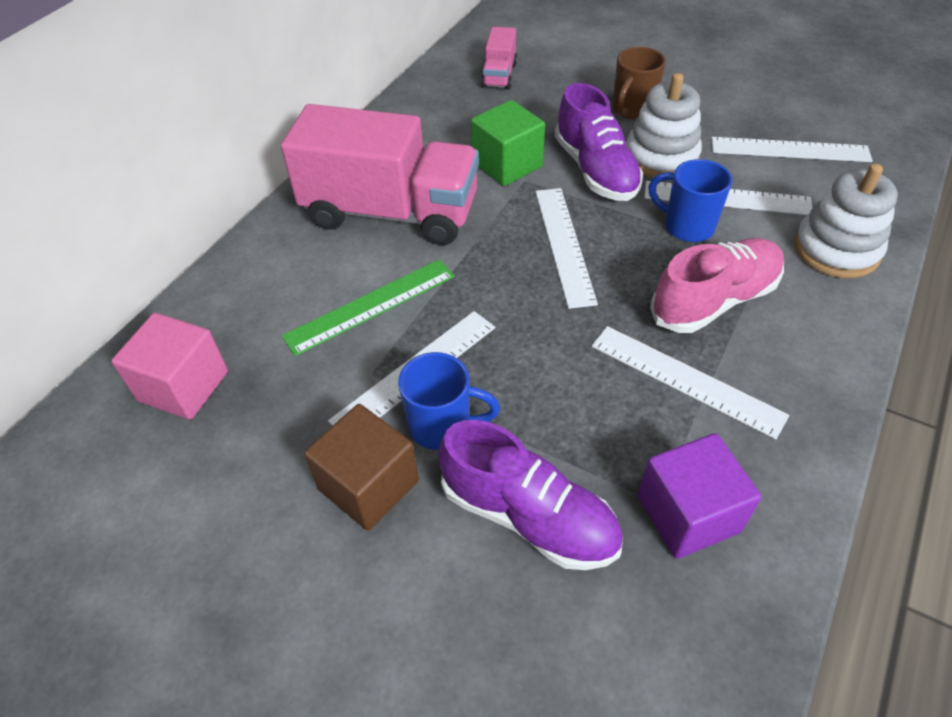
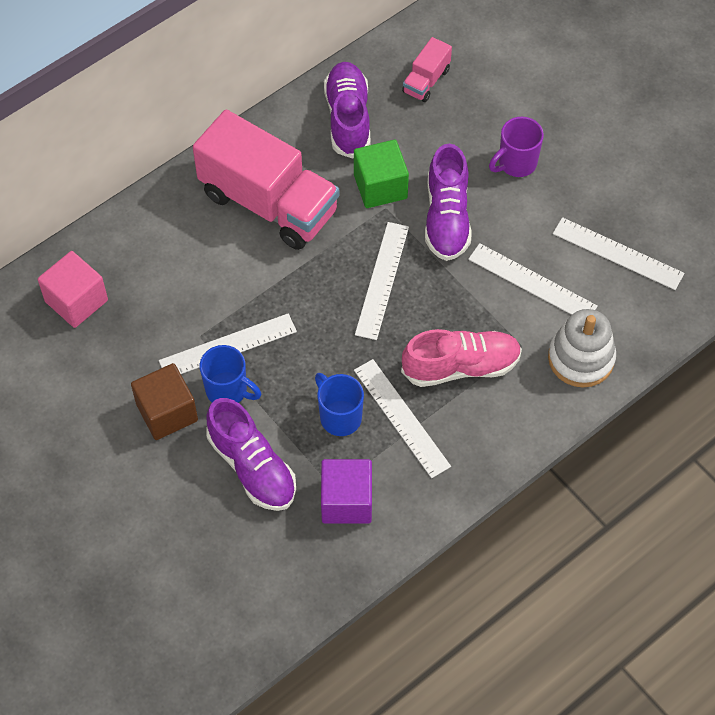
camera: 20 degrees right, 10 degrees up
(371, 306) = (220, 282): green ruler -> none
(438, 121) = (348, 118): none -> purple shoe
(632, 110) = (516, 163): brown mug -> purple mug
(661, 157) = (508, 223): white stacking toy -> none
(687, 226) = (483, 297): blue mug -> blue mug (339, 417)

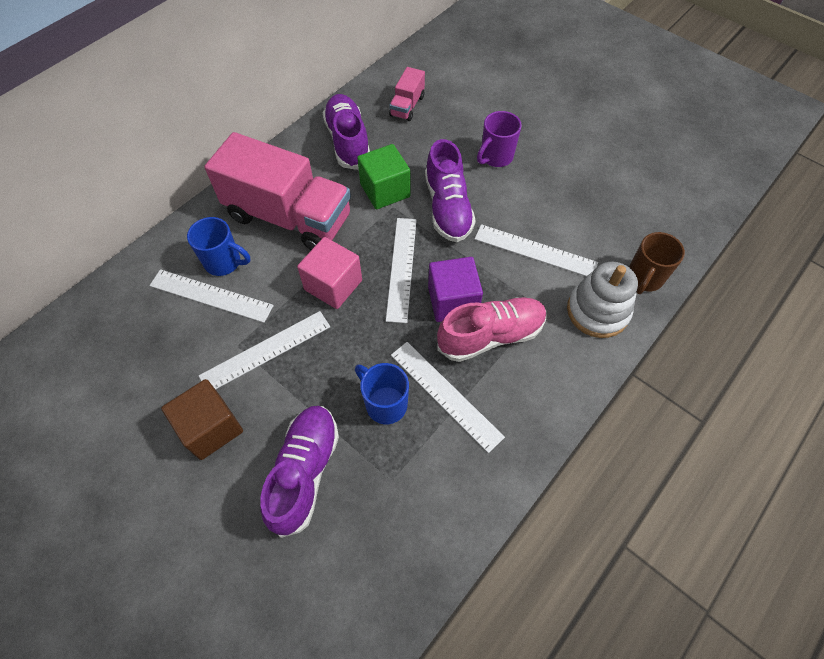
camera: 10 degrees left, 0 degrees up
(76, 301) = (114, 330): pink cube -> pink cube (333, 285)
(228, 390) = (271, 395): blue mug -> blue mug (224, 262)
(252, 467) = (305, 472): purple shoe -> purple shoe turned 120 degrees counterclockwise
(346, 501) = (407, 493): purple cube -> purple cube (453, 301)
(618, 253) = (601, 216): white ruler -> white ruler (211, 295)
(642, 331) = (644, 278): none -> brown mug

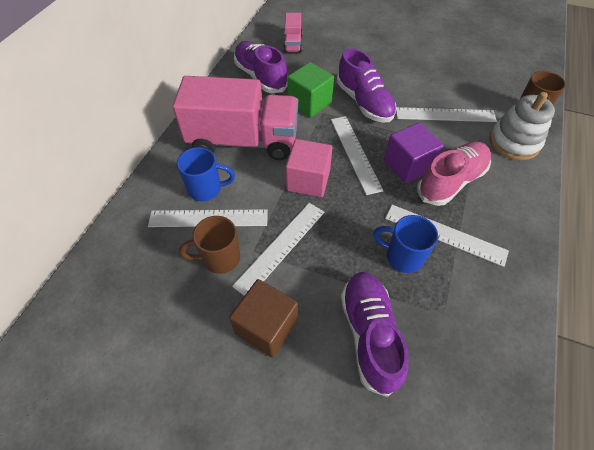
camera: 20 degrees left, 5 degrees down
(201, 343) = (220, 258): none -> brown mug
(495, 157) = (378, 61): purple mug -> none

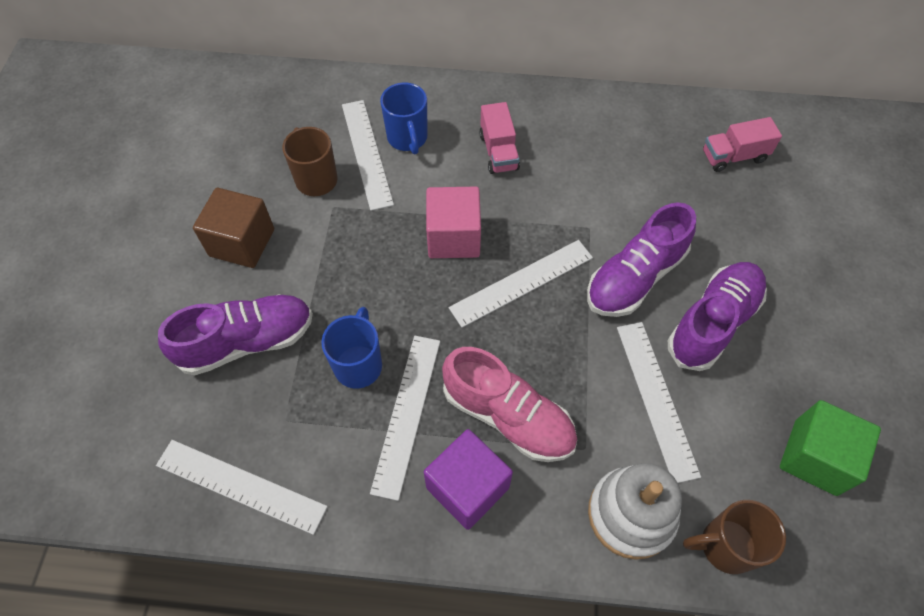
camera: 75 degrees right, 5 degrees up
(243, 141) = (498, 152): pink truck -> pink truck, size x0.44
(261, 77) = (633, 137): purple shoe -> purple shoe (712, 323)
(281, 247) = (343, 232): white ruler -> white ruler (240, 486)
(309, 103) = (603, 208): green cube -> green cube (815, 457)
(408, 165) = (521, 354): purple cube -> purple cube (467, 487)

